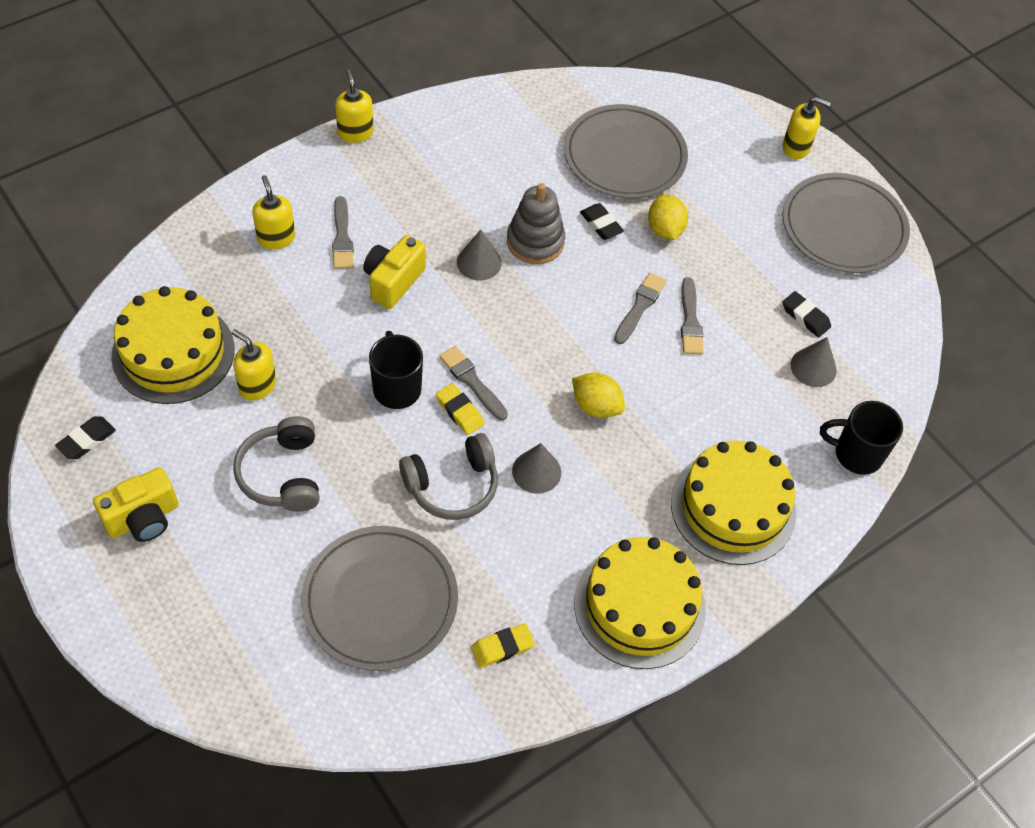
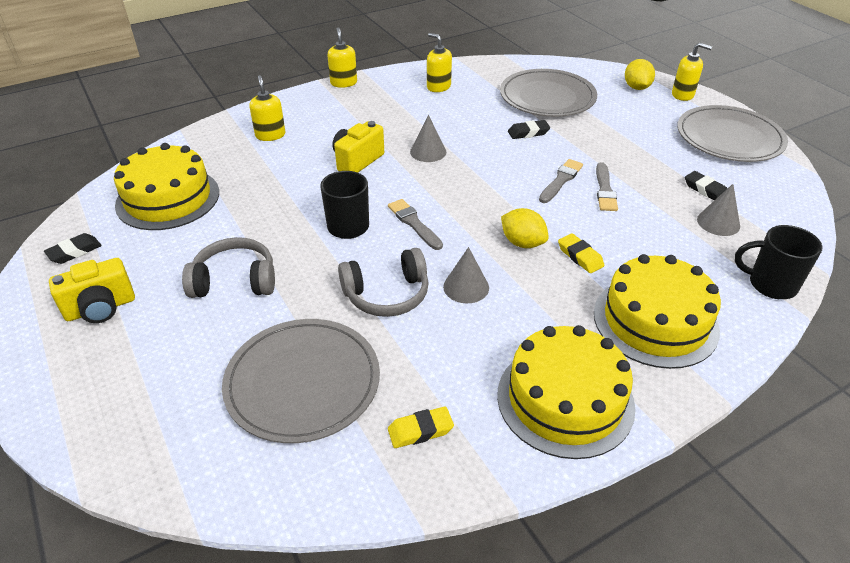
camera: 10 degrees right, 15 degrees down
(257, 385) = (230, 220): yellow soap dispenser -> yellow soap dispenser (438, 87)
(282, 474) = (235, 281): grey headphones -> grey headphones turned 90 degrees clockwise
(342, 237) = (321, 136): grey brush -> none
(460, 411) = (400, 243): yellow eraser -> yellow eraser (580, 256)
(535, 242) = (475, 141): grey stacking toy -> none
(601, 224) = (528, 133): black eraser -> black eraser turned 75 degrees counterclockwise
(665, 229) = (580, 136): yellow lemon -> yellow lemon (636, 87)

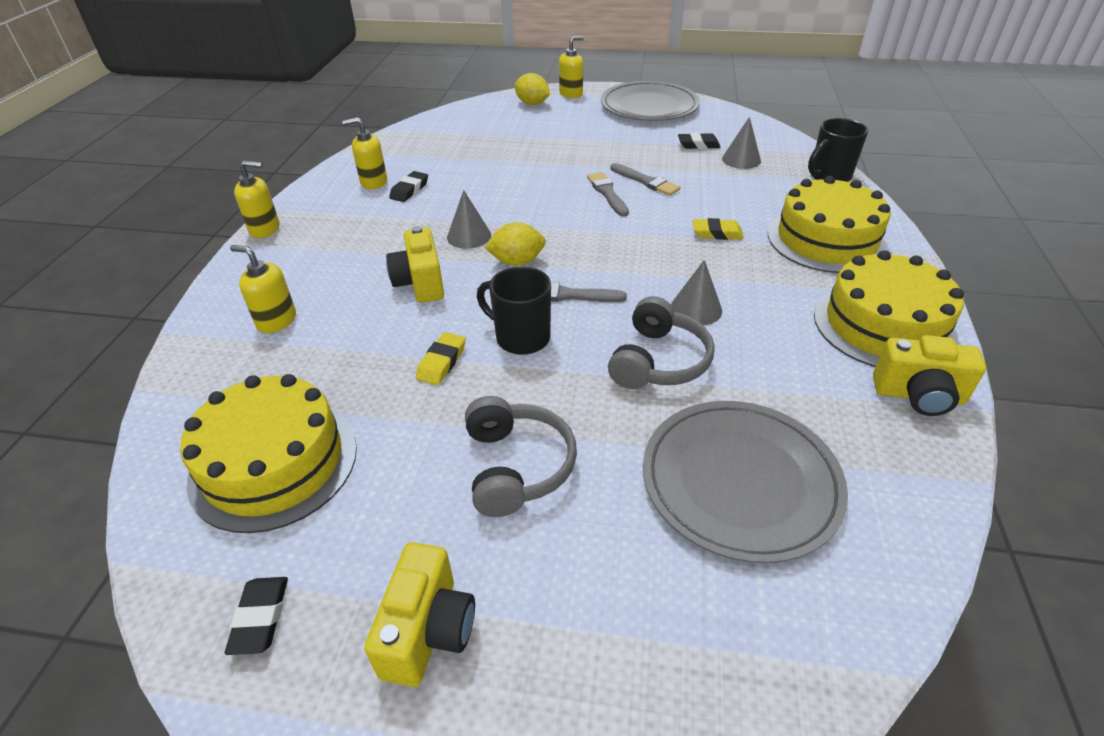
camera: 50 degrees left, 0 degrees up
(235, 281) = (516, 466): grey headphones -> grey headphones turned 135 degrees clockwise
(343, 83) = (265, 229): yellow soap dispenser -> yellow soap dispenser turned 150 degrees clockwise
(420, 430) = (867, 426): yellow eraser -> yellow eraser (442, 362)
(489, 451) = (918, 396): none -> yellow camera
(522, 243) = (668, 251): yellow lemon -> yellow lemon (517, 261)
(528, 133) = (519, 175): black eraser -> black eraser (409, 190)
(547, 97) = (482, 142): grey plate -> none

